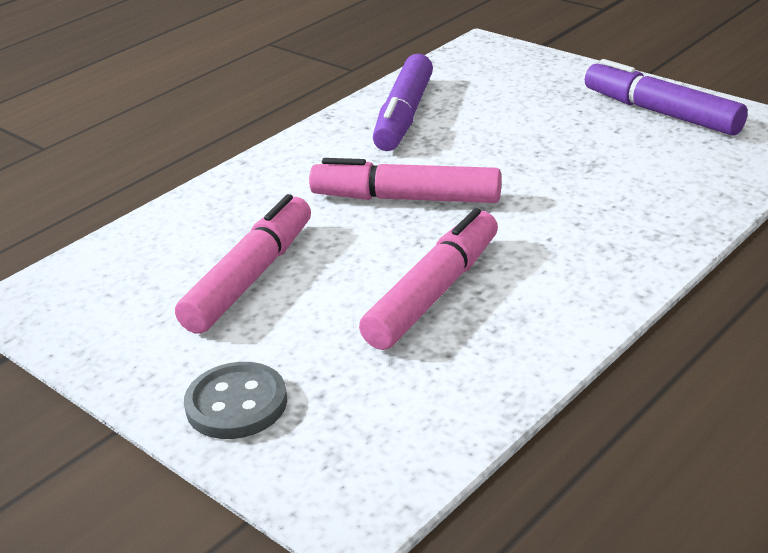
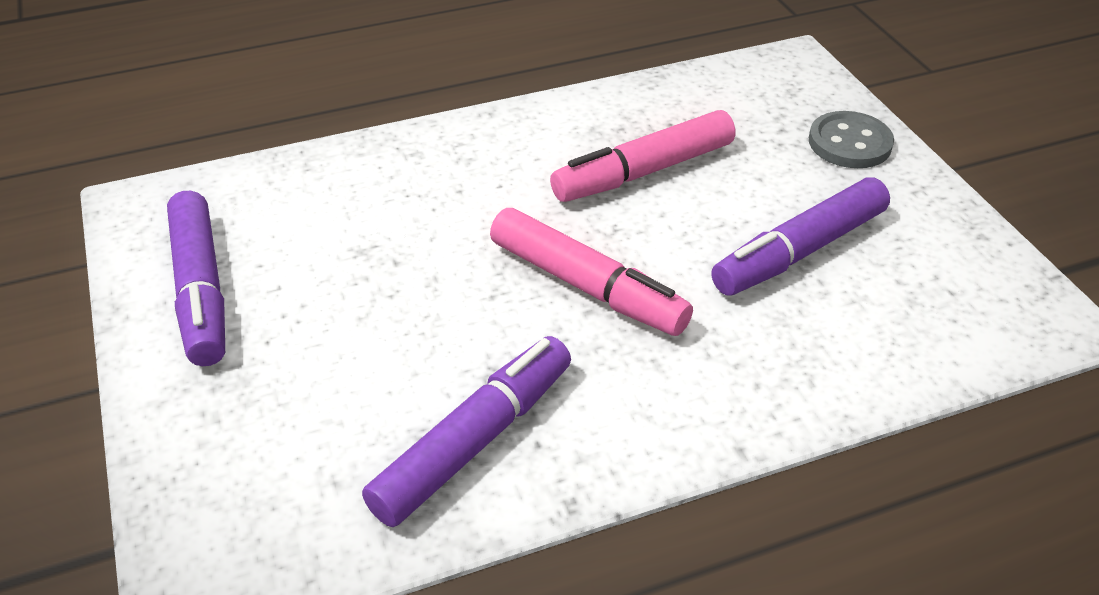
camera: 155 degrees left, 10 degrees up
(251, 277) = (799, 251): pink marker -> purple marker

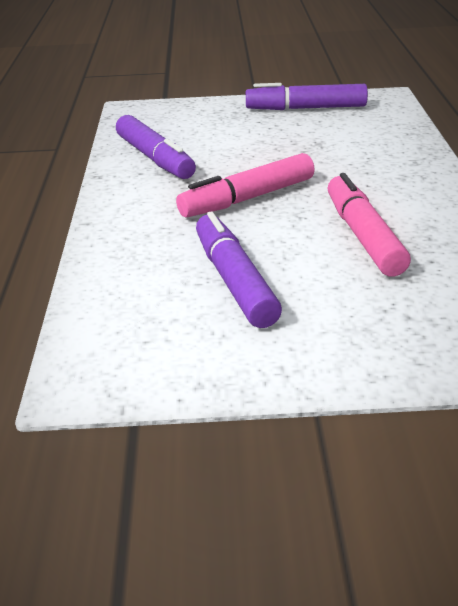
camera: 110 degrees right, 10 degrees down
(849, 143) = (372, 349): grey button -> none

